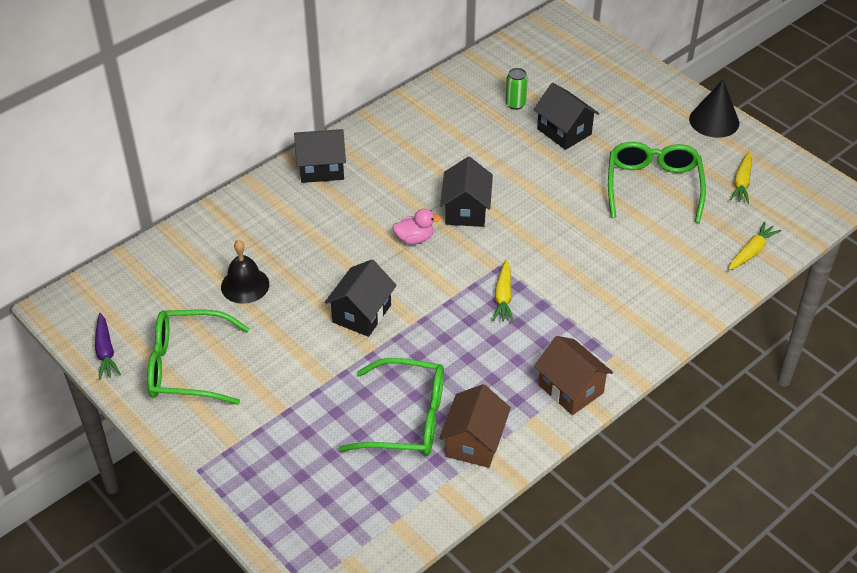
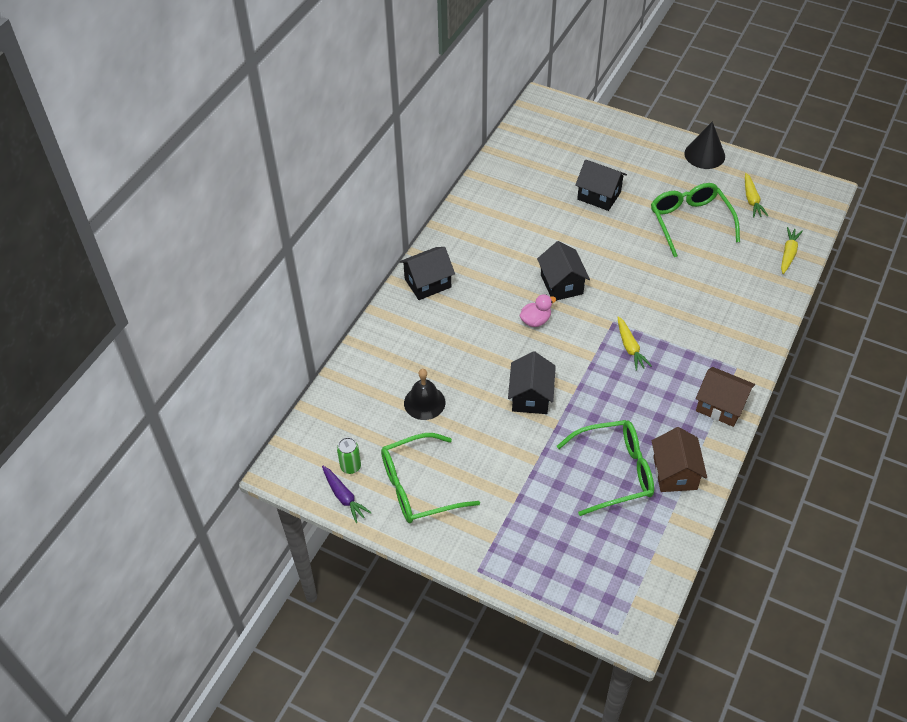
camera: 20 degrees left, 5 degrees up
(515, 104) = (549, 183): green can -> green can (350, 466)

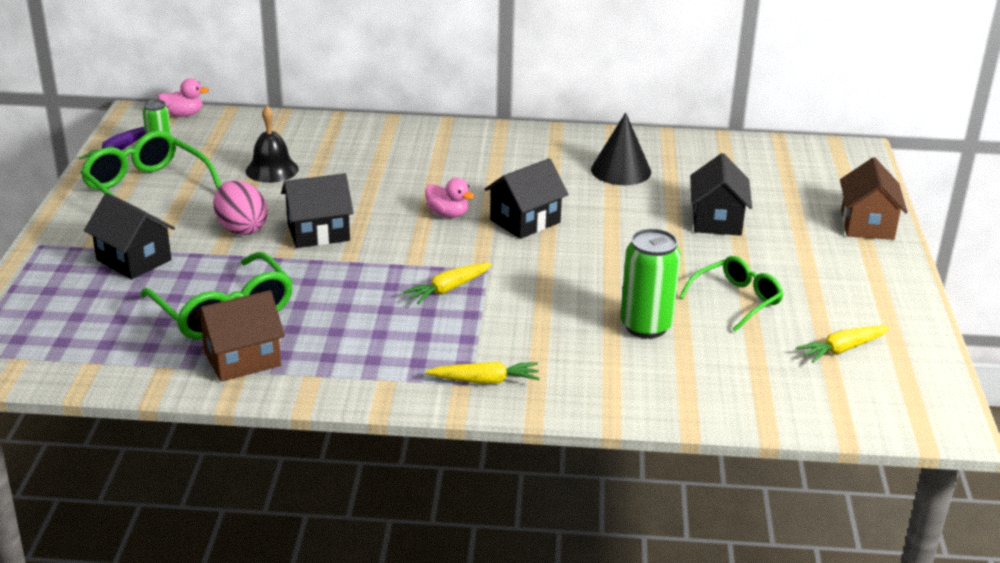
camera: 65 degrees right, 20 degrees down
(298, 440) = (183, 115): none -> pink duck
(427, 283) = (458, 138): black house -> black house (134, 260)
(506, 439) = (241, 229): none -> pink egg
(689, 222) = (737, 300): green glasses -> green glasses, size x0.66
(703, 270) = (646, 326): none -> green can
(704, 155) = (897, 292): black cone -> black cone (621, 170)
(720, 406) = (385, 380): brown house -> brown house (867, 225)
(788, 254) = (754, 402): yellow carrot -> yellow carrot (485, 380)

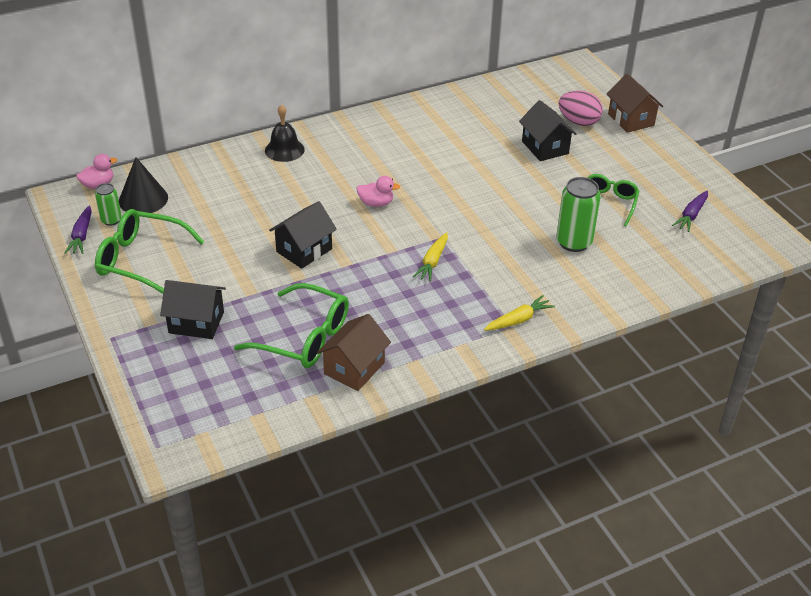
camera: 30 degrees left, 10 degrees up
(241, 229) = (247, 267): pink egg -> pink egg (578, 122)
(272, 170) = (217, 210): black bell -> black bell (284, 150)
(525, 221) = (431, 190): black house -> none
(621, 170) = (453, 128): black cone -> black cone (143, 199)
(842, 349) = (691, 215): yellow carrot -> purple carrot

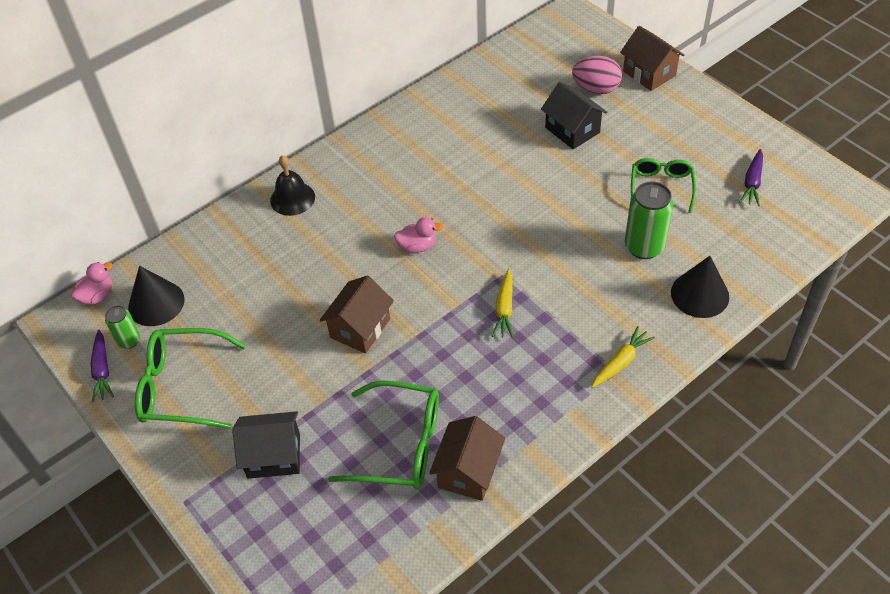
camera: 10 degrees left, 10 degrees up
(304, 250) = (360, 328): black house -> brown house
(609, 286) = (700, 294): none -> black cone

